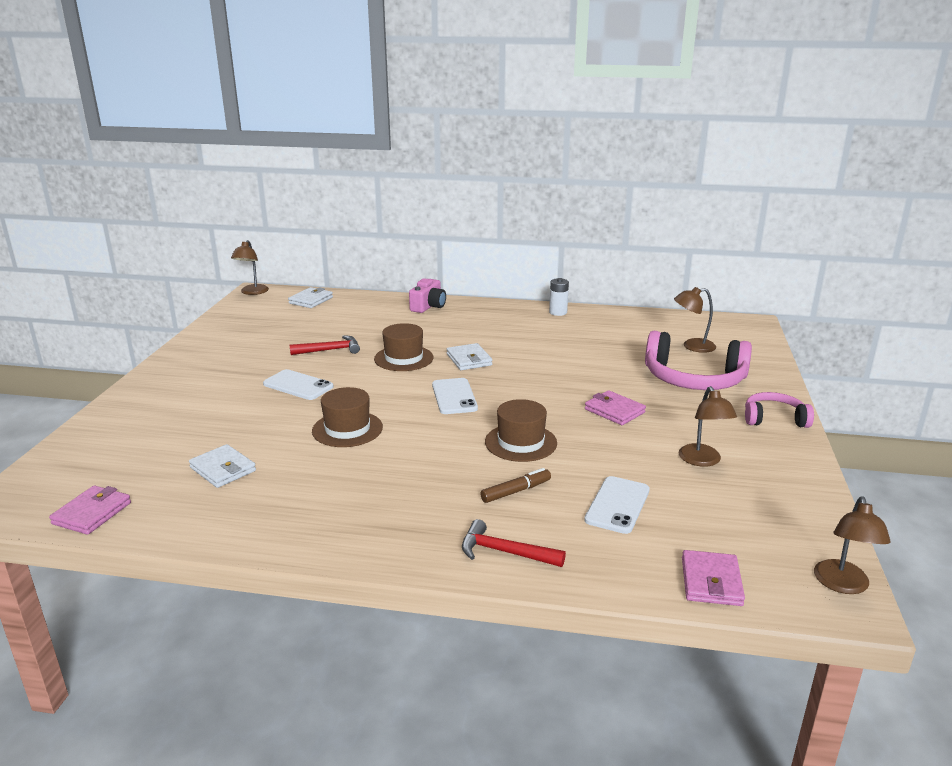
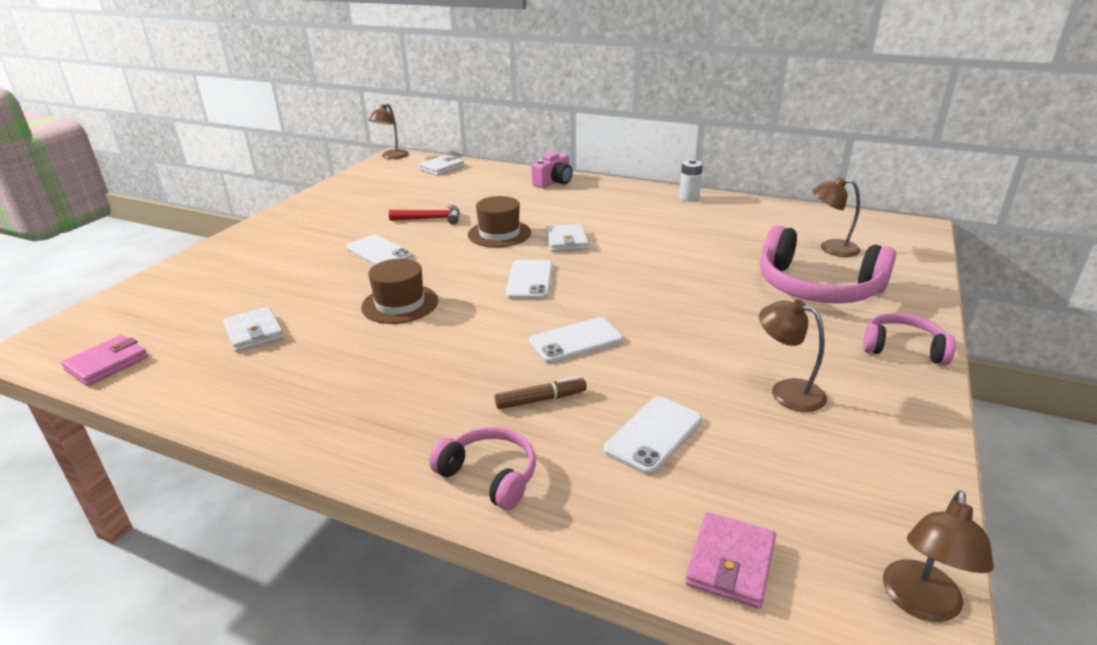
camera: 15 degrees right, 5 degrees up
(505, 552) = (489, 475): red hammer -> pink headphones
(521, 442) = (576, 341): brown hat -> white phone
(614, 411) = (703, 316): pink wallet -> none
(702, 461) = (787, 391): brown lamp -> brown lamp turned 120 degrees clockwise

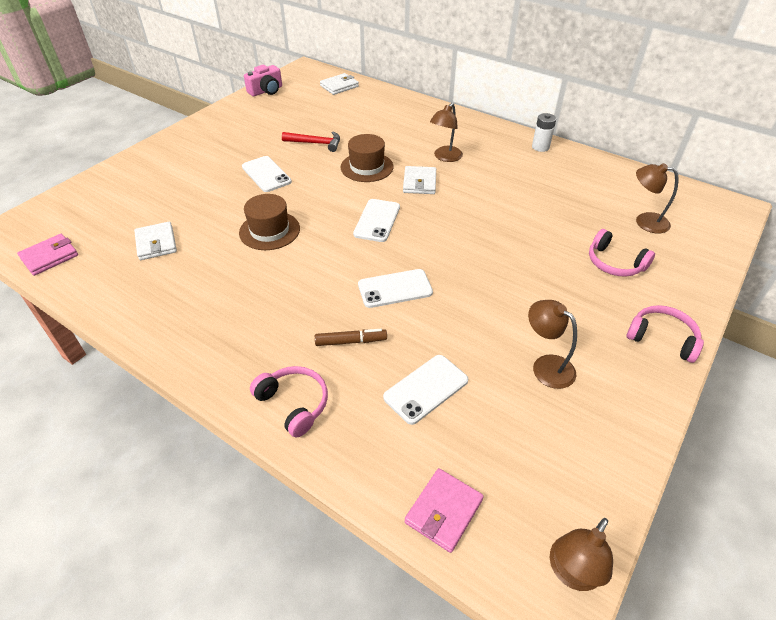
camera: 10 degrees right, 15 degrees up
(392, 157) = (301, 68): brown lamp -> brown lamp (445, 157)
(553, 182) = (429, 114): pink camera -> pink camera (266, 91)
(817, 287) = (614, 263): pink headphones -> pink headphones, size x0.55

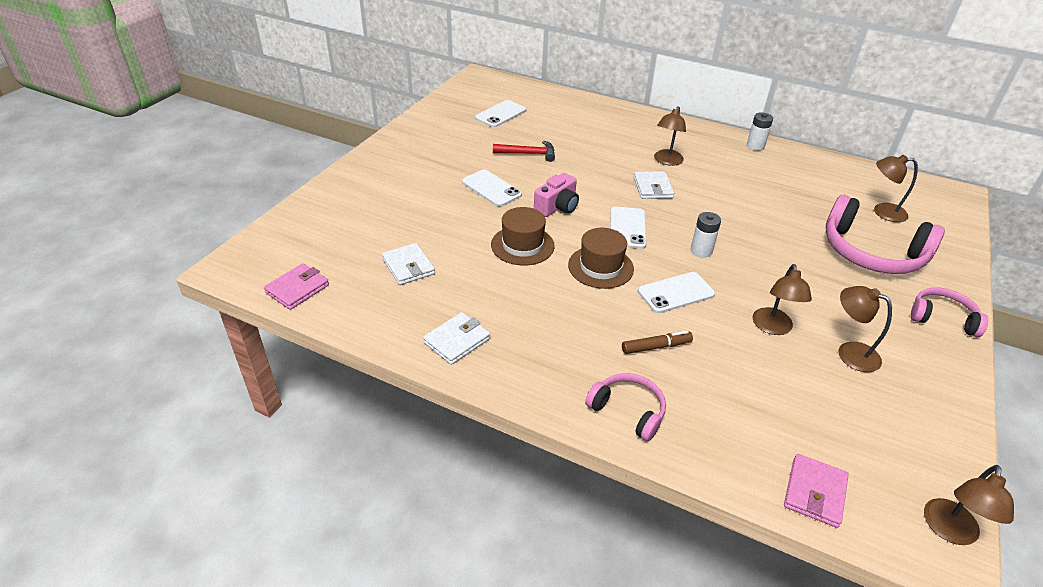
camera: 10 degrees left, 5 degrees down
(266, 91) = (449, 101): pink camera -> pink camera (557, 207)
(339, 86) = (525, 93): white wallet -> white wallet (457, 341)
(367, 167) = (592, 175): brown hat -> brown hat (600, 267)
(426, 389) = (748, 384): white phone -> white phone (500, 114)
(439, 248) = (701, 251): none -> white battery
(477, 332) = (773, 328): none -> brown lamp
(614, 263) = (871, 252): pink headphones -> pink headphones, size x1.81

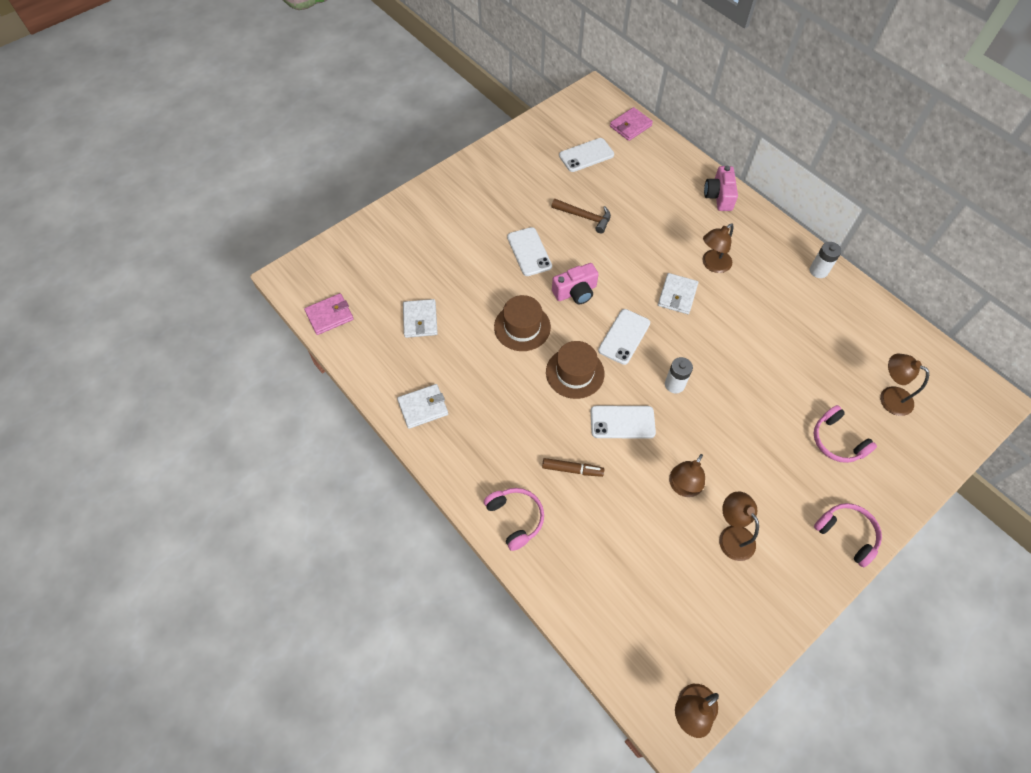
camera: 25 degrees right, 20 degrees up
(528, 154) = (584, 217): red hammer -> brown hammer
(636, 118) = (719, 196): none -> pink camera
(814, 492) = (611, 640): pink wallet -> pink wallet (630, 126)
(871, 252) = (837, 441): pink headphones -> pink headphones, size x0.55

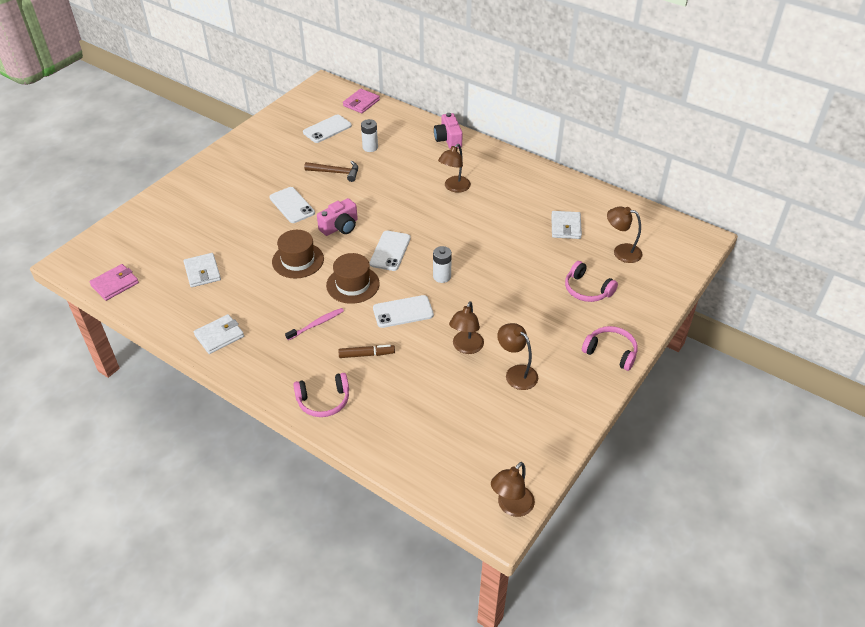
camera: 15 degrees left, 15 degrees down
(515, 518) = (323, 401): pink headphones -> pink headphones turned 120 degrees clockwise
(526, 416) = (316, 324): none -> pink toothbrush
(677, 295) = (429, 214): white wallet -> white wallet (566, 227)
(818, 271) = (543, 177): white battery -> white battery (370, 147)

